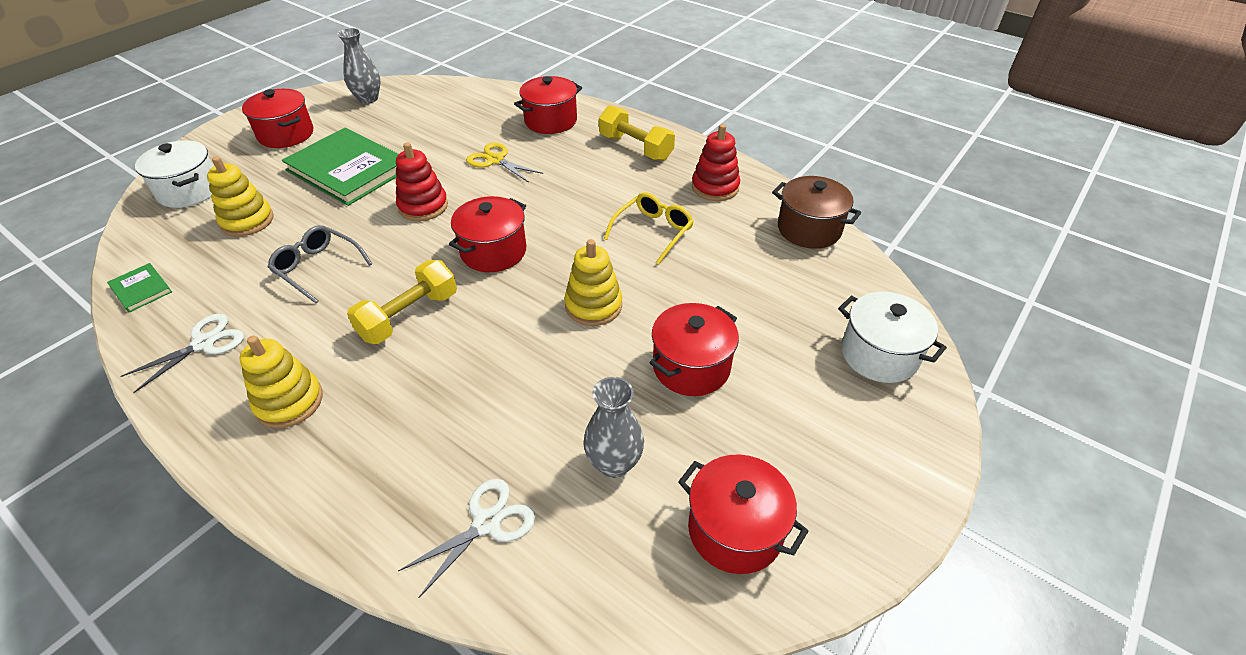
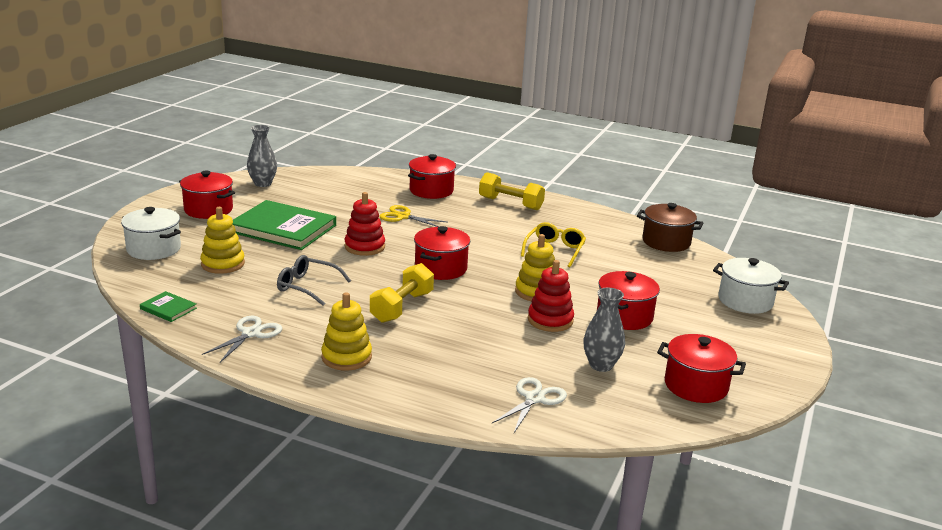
camera: 15 degrees left, 20 degrees down
(715, 187) = (585, 223): red stacking toy -> red stacking toy (550, 320)

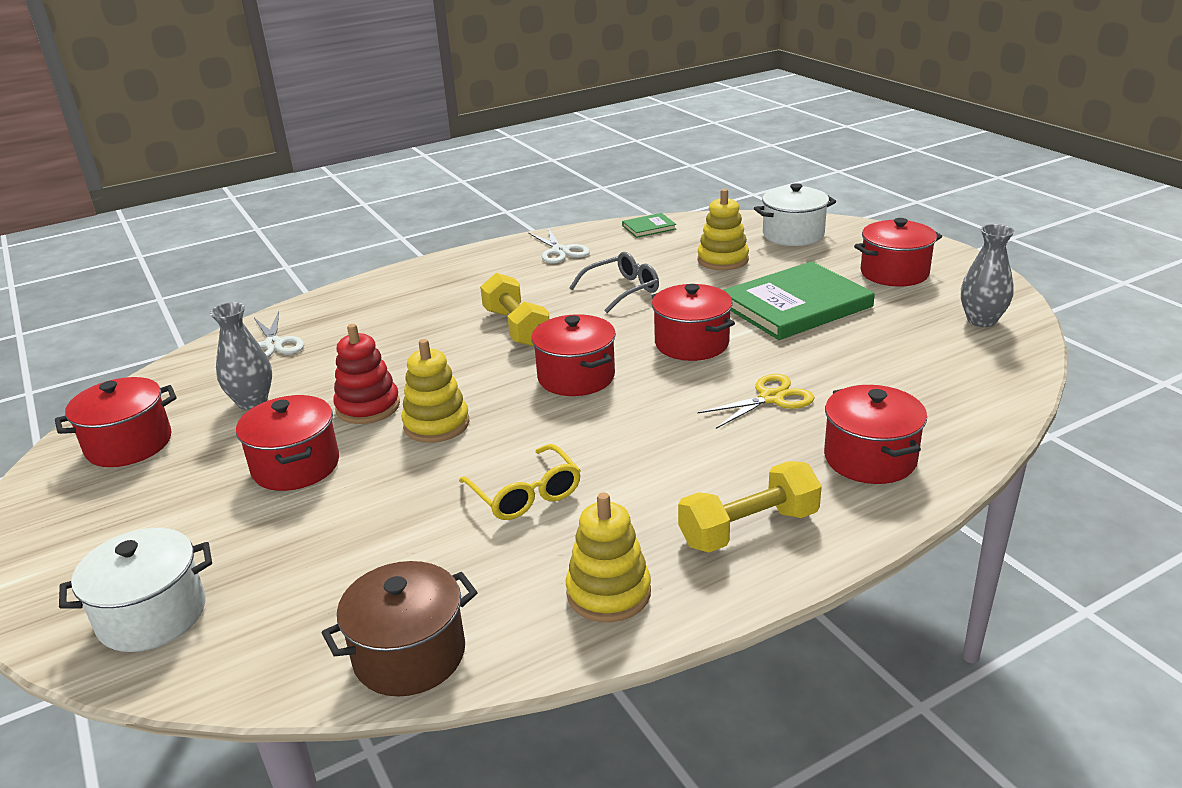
camera: 130 degrees right, 5 degrees up
(346, 357) = (465, 281): yellow stacking toy -> yellow stacking toy (608, 593)
(364, 247) = (691, 344): red stacking toy -> red pot

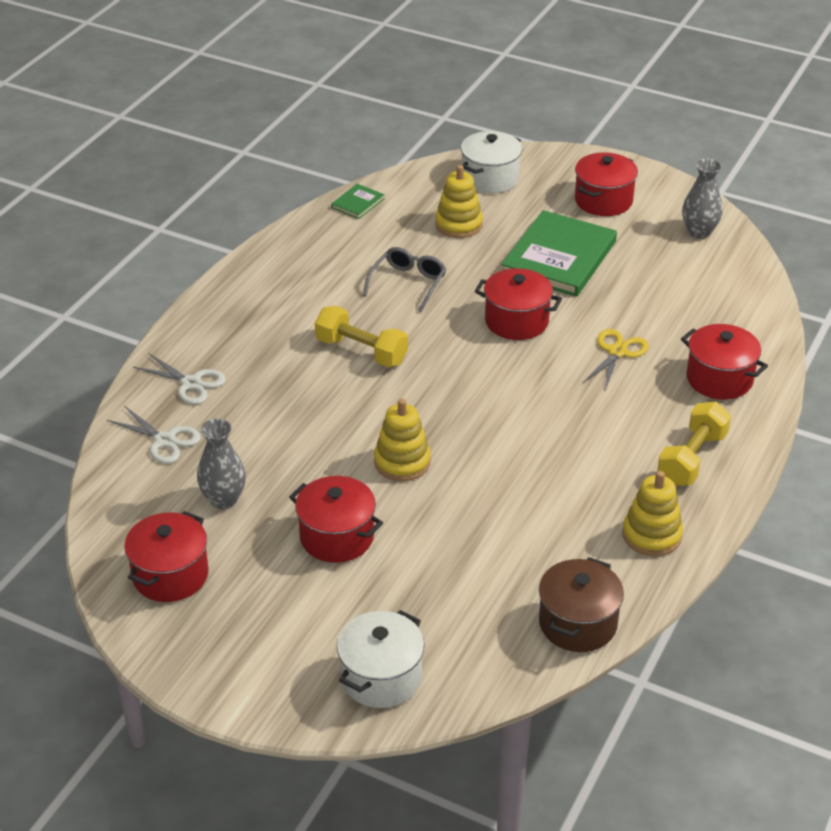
camera: 35 degrees left, 10 degrees up
(368, 407) = (329, 468): red stacking toy -> none
(525, 494) = (529, 491): yellow glasses -> none
(560, 251) = (307, 255): white scissors -> white scissors (191, 383)
(576, 377) = (461, 382): red pot -> none

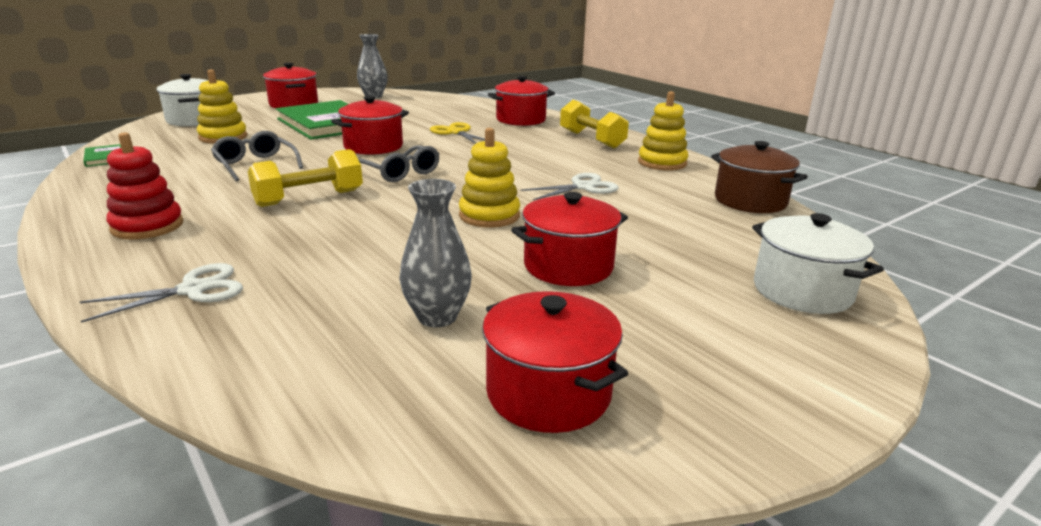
camera: 65 degrees left, 15 degrees down
(164, 440) = (268, 333): white scissors -> white scissors (583, 187)
(257, 309) = (147, 226): none -> red stacking toy
(460, 370) = (400, 173): none -> grey glasses

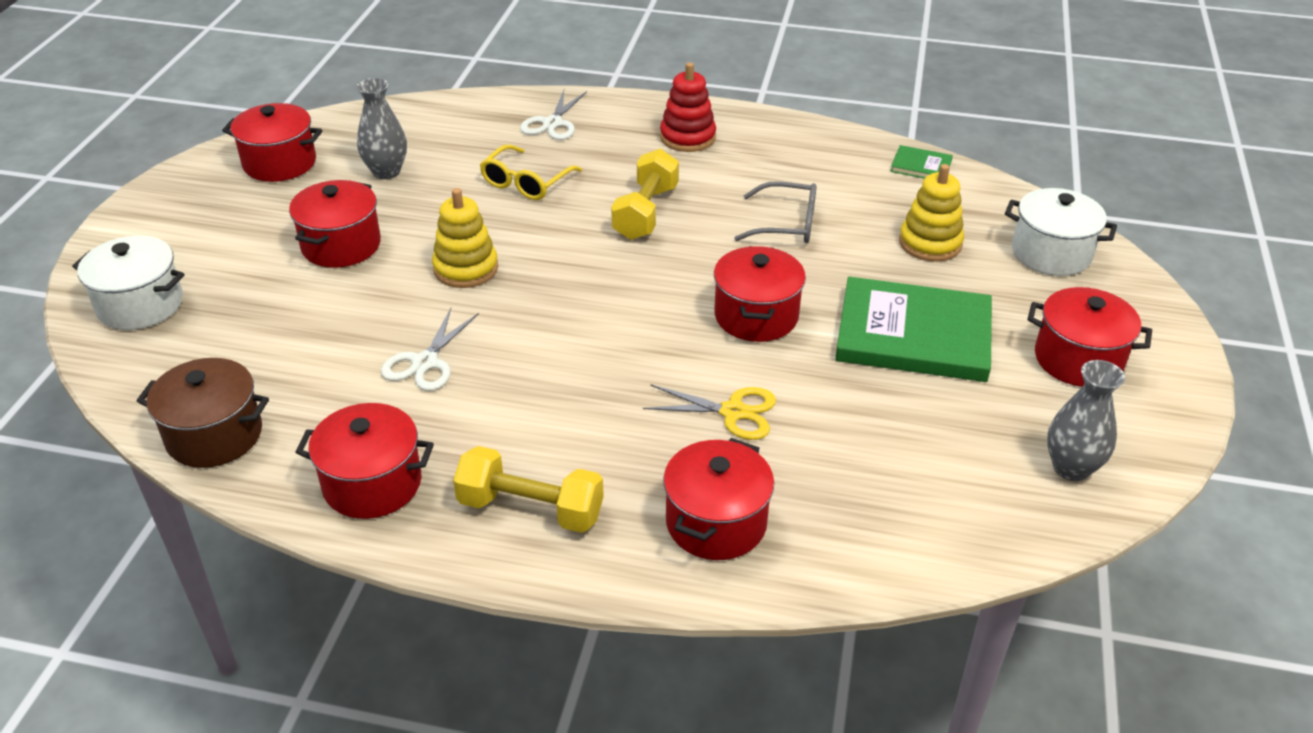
camera: 140 degrees right, 15 degrees up
(337, 249) = (526, 182): none -> yellow glasses
(400, 173) = (639, 285): grey glasses -> none
(662, 163) = (372, 484): yellow stacking toy -> red pot

